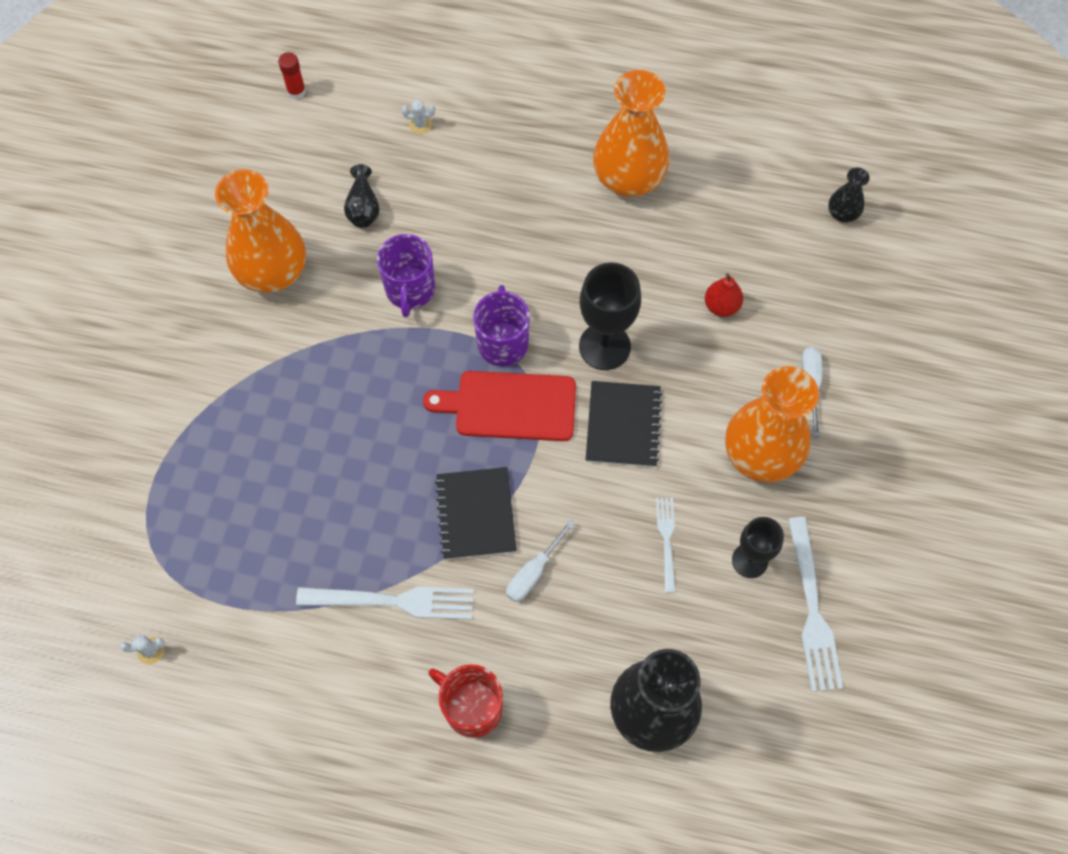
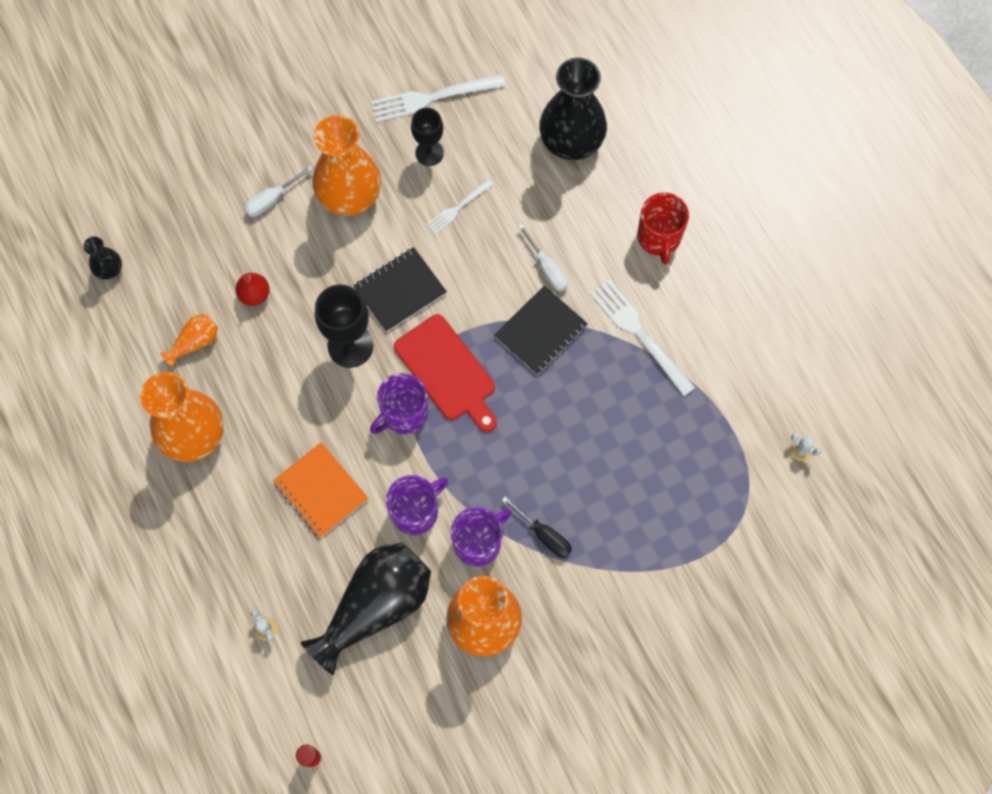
camera: 130 degrees left, 5 degrees up
(296, 370) = (543, 535): none -> black screwdriver
(339, 316) = (478, 542): none -> purple mug
(363, 207) = (375, 606): black vase -> black vase, size x2.17
(494, 234) = (321, 491): none -> orange notebook
(533, 572) = (547, 268): white screwdriver -> white screwdriver turned 60 degrees clockwise
(713, 232) = (195, 343): none -> orange vase
(813, 611) = (432, 98): white fork -> white fork turned 150 degrees counterclockwise

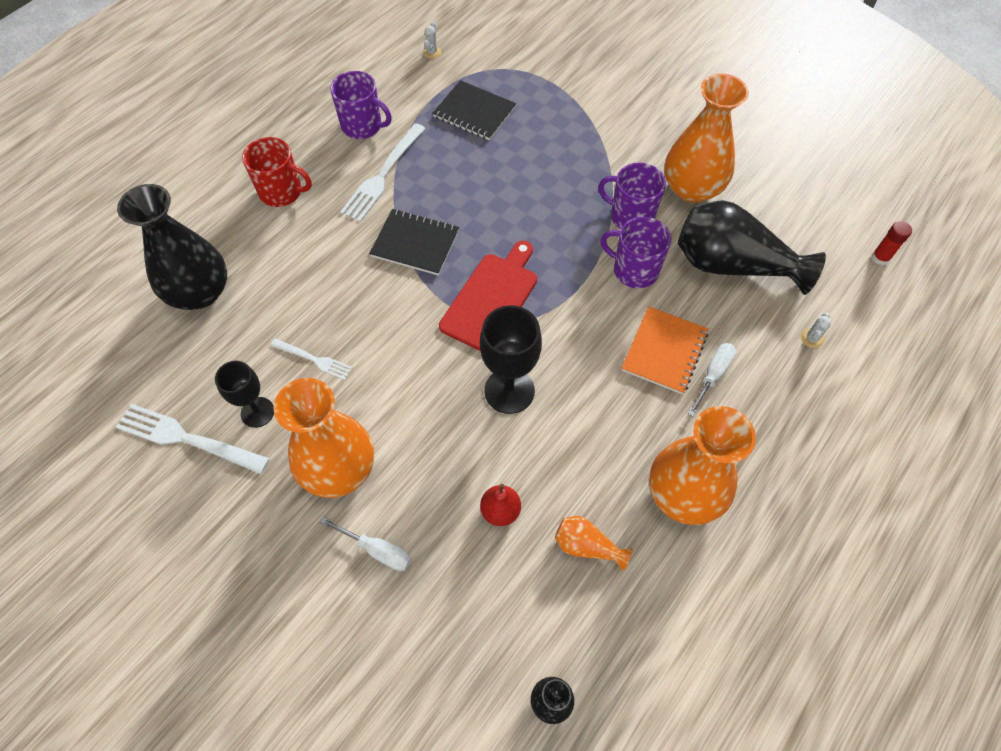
camera: 115 degrees left, 10 degrees down
(400, 290) = (428, 372): black notebook -> black notebook (474, 112)
(404, 414) = (552, 316): purple mug -> purple mug (362, 126)
(432, 98) = (186, 438): white fork -> white fork turned 150 degrees clockwise
(543, 535) = (595, 177): black screwdriver -> none
(547, 268) = (348, 262): white screwdriver -> white screwdriver (713, 375)
(659, 238) = (282, 192): red mug -> red mug turned 45 degrees clockwise

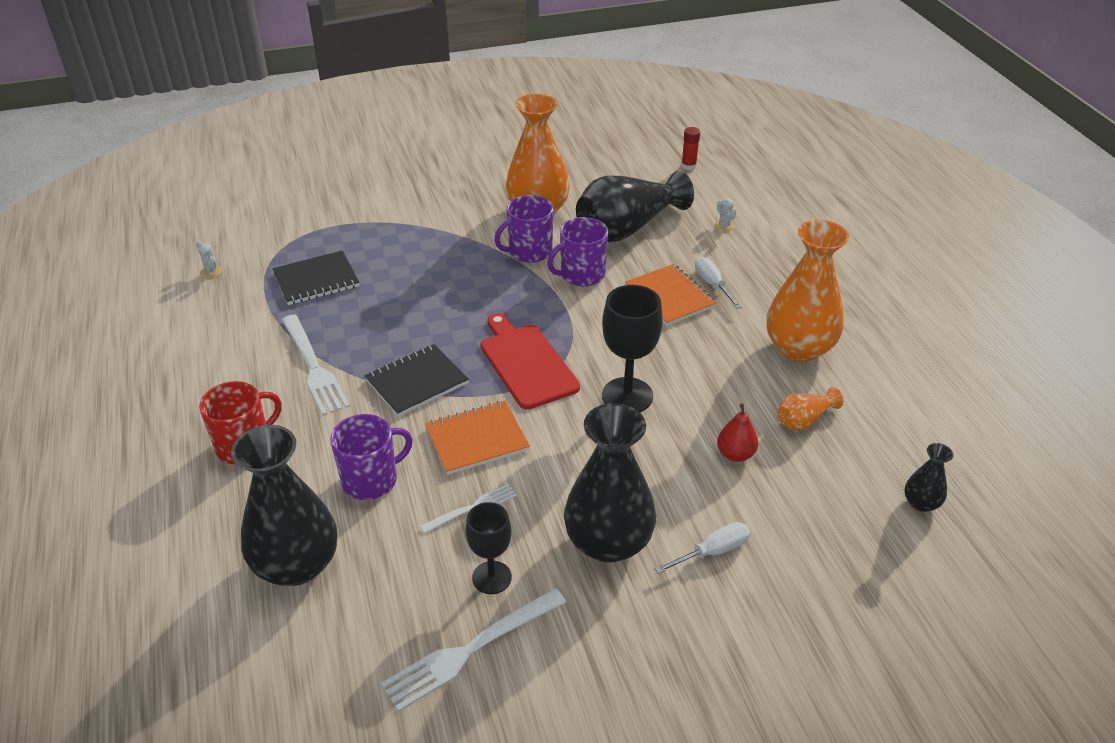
camera: 55 degrees left, 20 degrees down
(339, 469) = (608, 542): orange vase -> black vase
(362, 126) = (237, 354): purple mug -> purple mug (371, 480)
(384, 319) = (477, 439): none -> orange notebook

